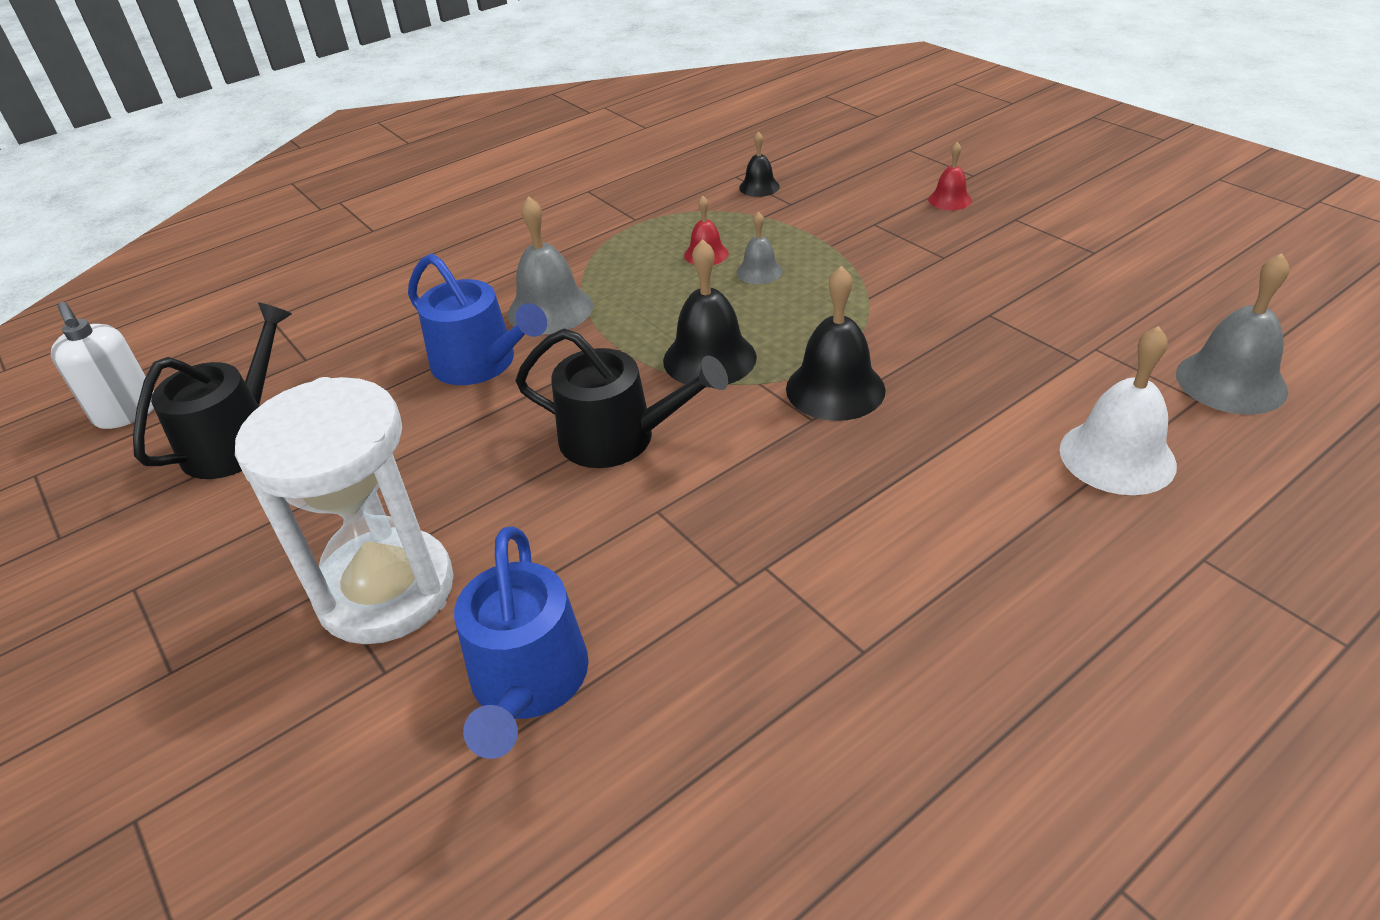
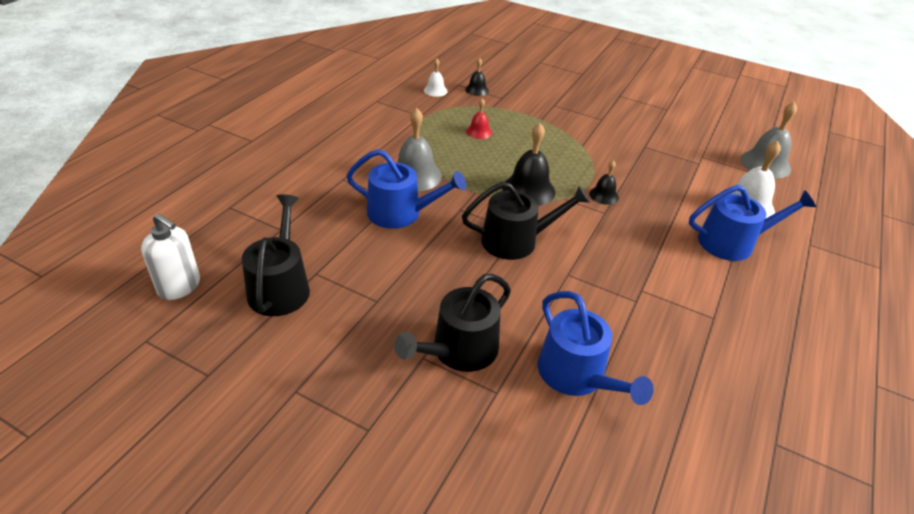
camera: 30 degrees left, 0 degrees up
(386, 591) = (459, 350): white hourglass -> black watering can
(691, 182) = (435, 90): none -> white bell
(759, 271) = (516, 138): grey bell -> none
(835, 389) = (603, 195): black bell -> black bell, size x0.55
(949, 200) = (581, 88): red bell -> none
(1024, 520) = (732, 242): none -> blue watering can

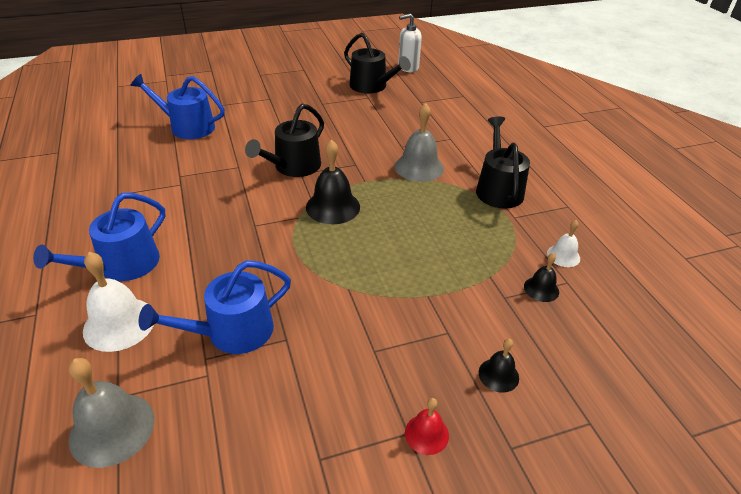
camera: 135 degrees right, 0 degrees up
(400, 213) = (383, 141): blue watering can -> blue watering can (232, 332)
(459, 350) = (256, 108): black watering can -> black watering can (498, 189)
(479, 132) = (448, 234): red bell -> red bell (426, 434)
(603, 195) = (270, 241): black bell -> black bell (498, 375)

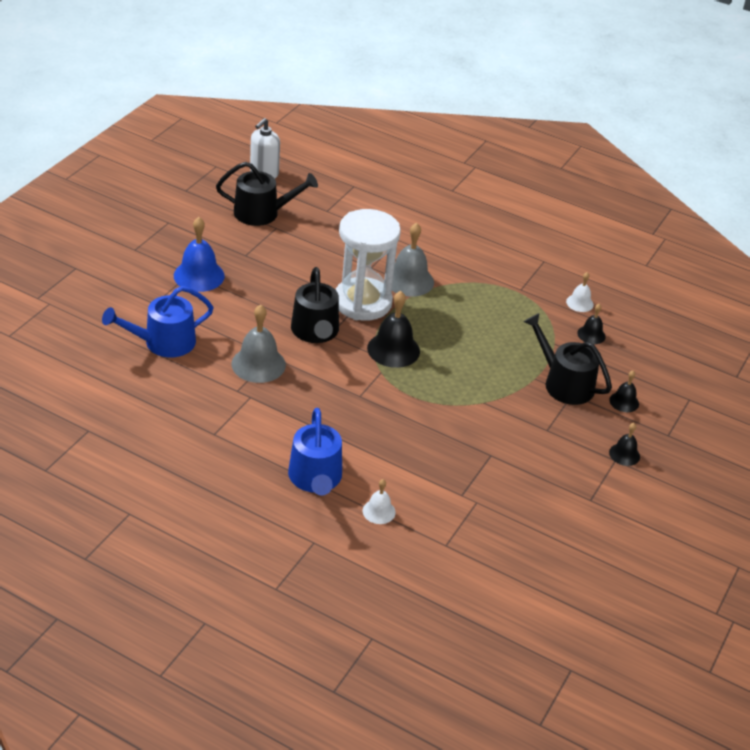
camera: 45 degrees left, 0 degrees up
(112, 429) = (469, 559): grey bell -> grey bell (258, 364)
(119, 324) = (379, 511): white bell -> white bell, size x0.55
(232, 332) = (454, 471): blue watering can -> none
(273, 102) = (199, 275): none -> blue bell
(359, 165) = (362, 302): none -> white hourglass
(426, 434) = (624, 454): red bell -> black bell
(498, 189) = (485, 270): black watering can -> black watering can (564, 383)

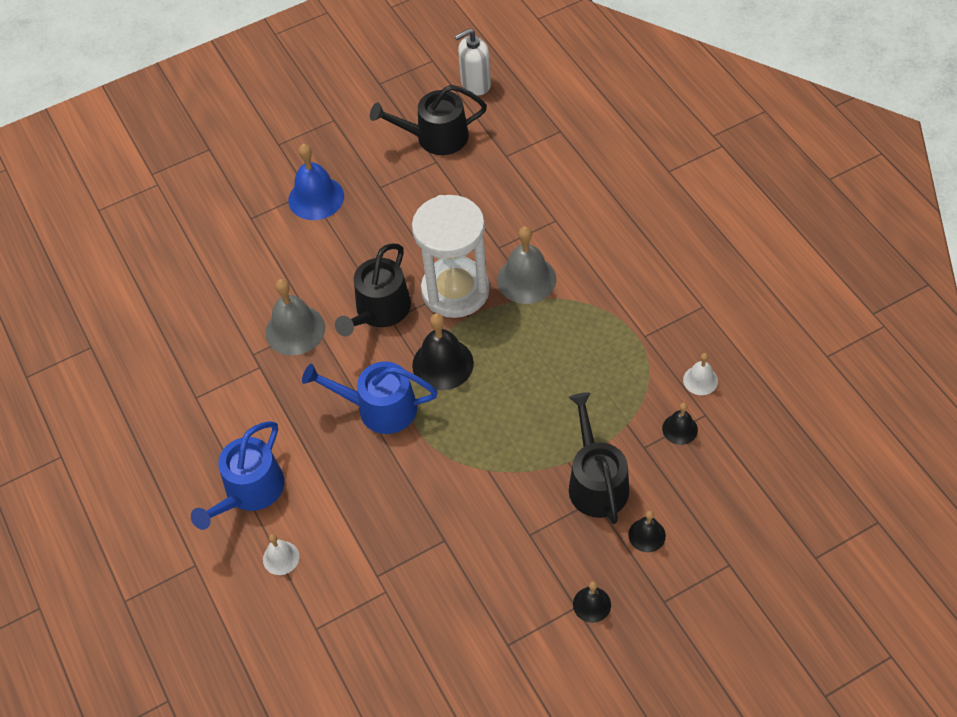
camera: 40 degrees right, 15 degrees up
(163, 342) = (226, 269): blue watering can -> blue watering can (379, 408)
(262, 213) = (435, 137): black watering can -> black watering can turned 135 degrees clockwise

